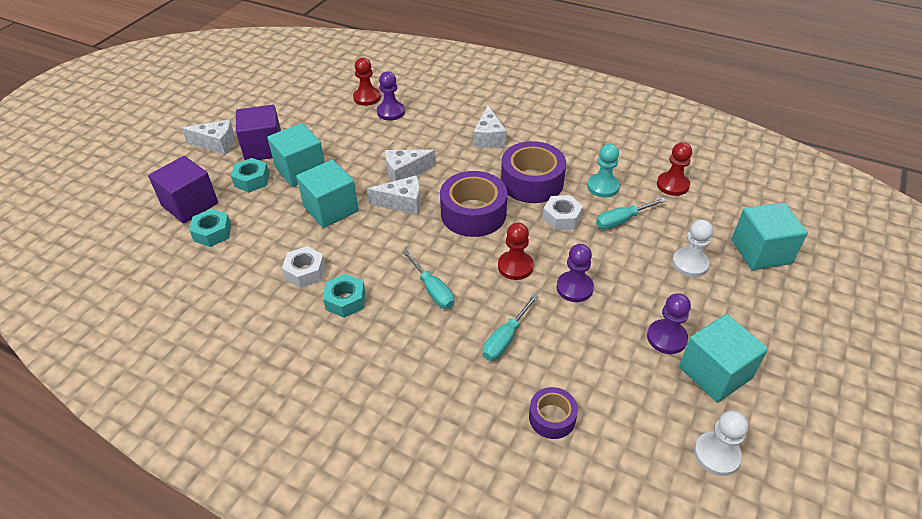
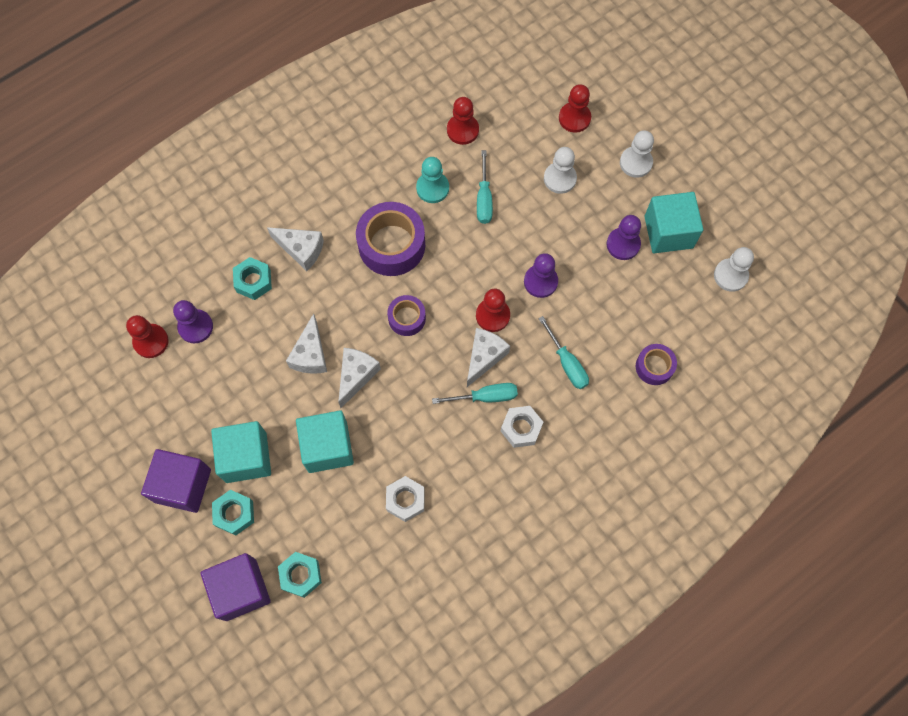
camera: 65 degrees left, 25 degrees up
(216, 144) = (142, 536): white cheese -> white cheese (484, 357)
(345, 300) = (460, 476): turquoise nut -> turquoise nut (253, 281)
(473, 213) = (407, 318): purple tape -> purple tape, size x0.54
(561, 218) = (454, 246): white nut -> white nut (521, 428)
(761, 252) = (574, 118): turquoise cube -> red pawn
(764, 315) = (636, 163): none -> white pawn

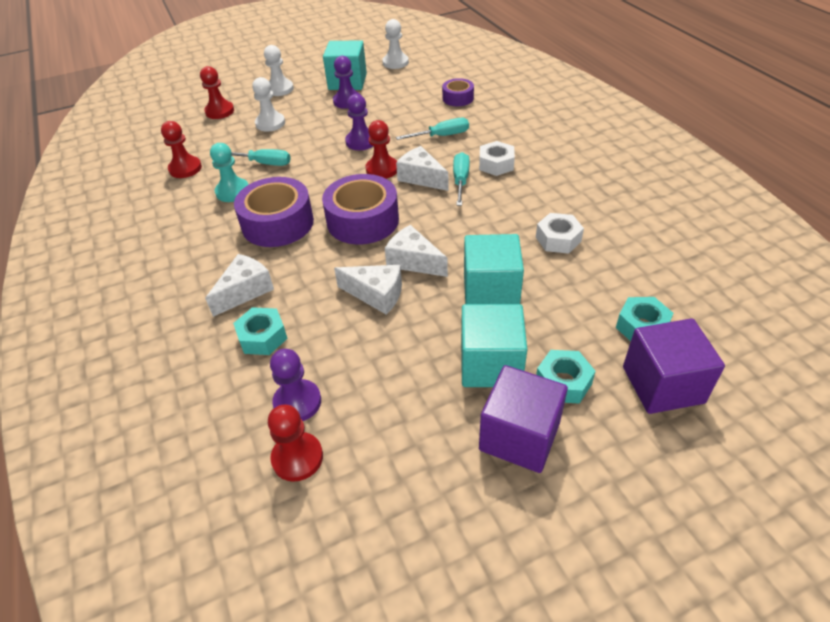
camera: 75 degrees left, 25 degrees down
(407, 318) = (363, 220): purple tape -> purple tape, size x1.84

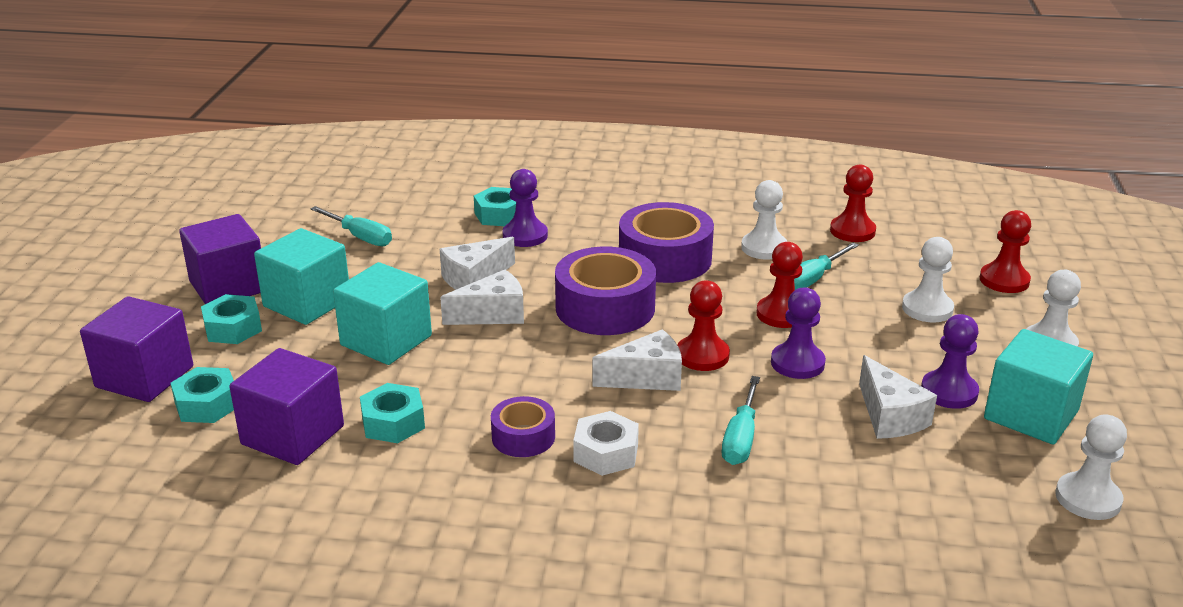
camera: 120 degrees right, 15 degrees down
(233, 192) = (764, 248): turquoise pawn -> white pawn
(245, 291) = (572, 220): white cheese -> white cheese (889, 416)
(297, 402) = (407, 213): purple pawn -> purple pawn (525, 236)
(297, 458) = (359, 201): red pawn -> red pawn (781, 314)
(458, 98) = (859, 510): purple tape -> purple tape (523, 437)
(460, 180) = (602, 405): turquoise screwdriver -> turquoise screwdriver (360, 237)
(558, 239) = (393, 423): white nut -> turquoise nut
(614, 269) = (293, 435): none -> purple cube

